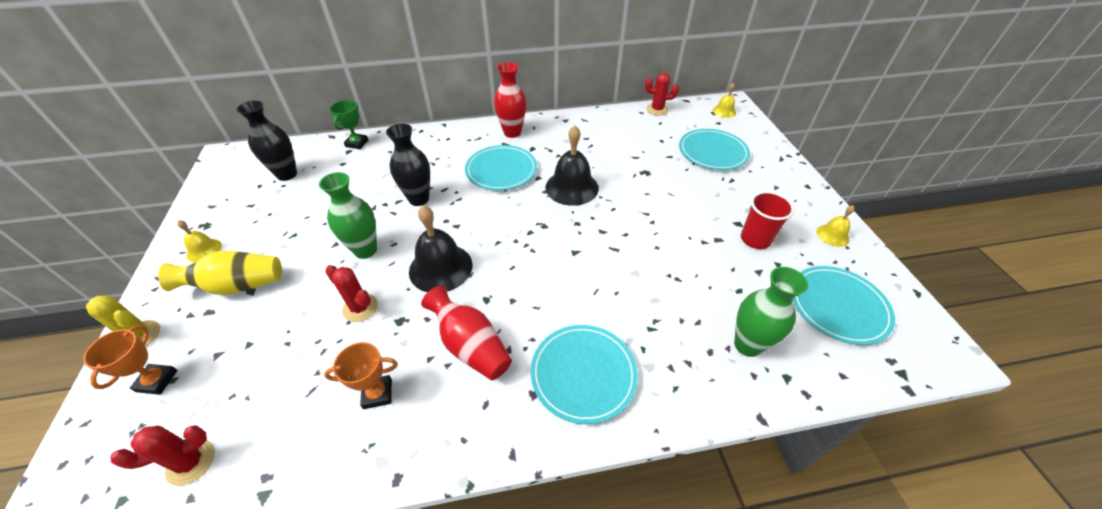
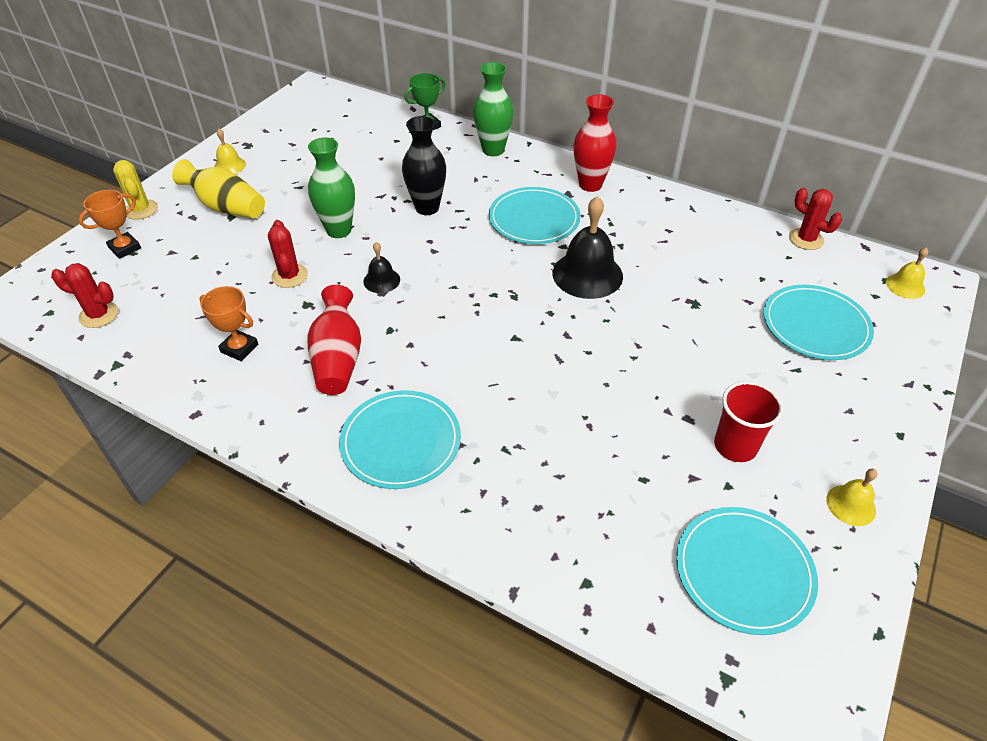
camera: 40 degrees right, 0 degrees up
(287, 174) = (343, 129): black vase -> none
(440, 267) = (381, 280): black bell -> black bell, size x0.52
(747, 345) = (584, 529): green vase -> green vase (493, 150)

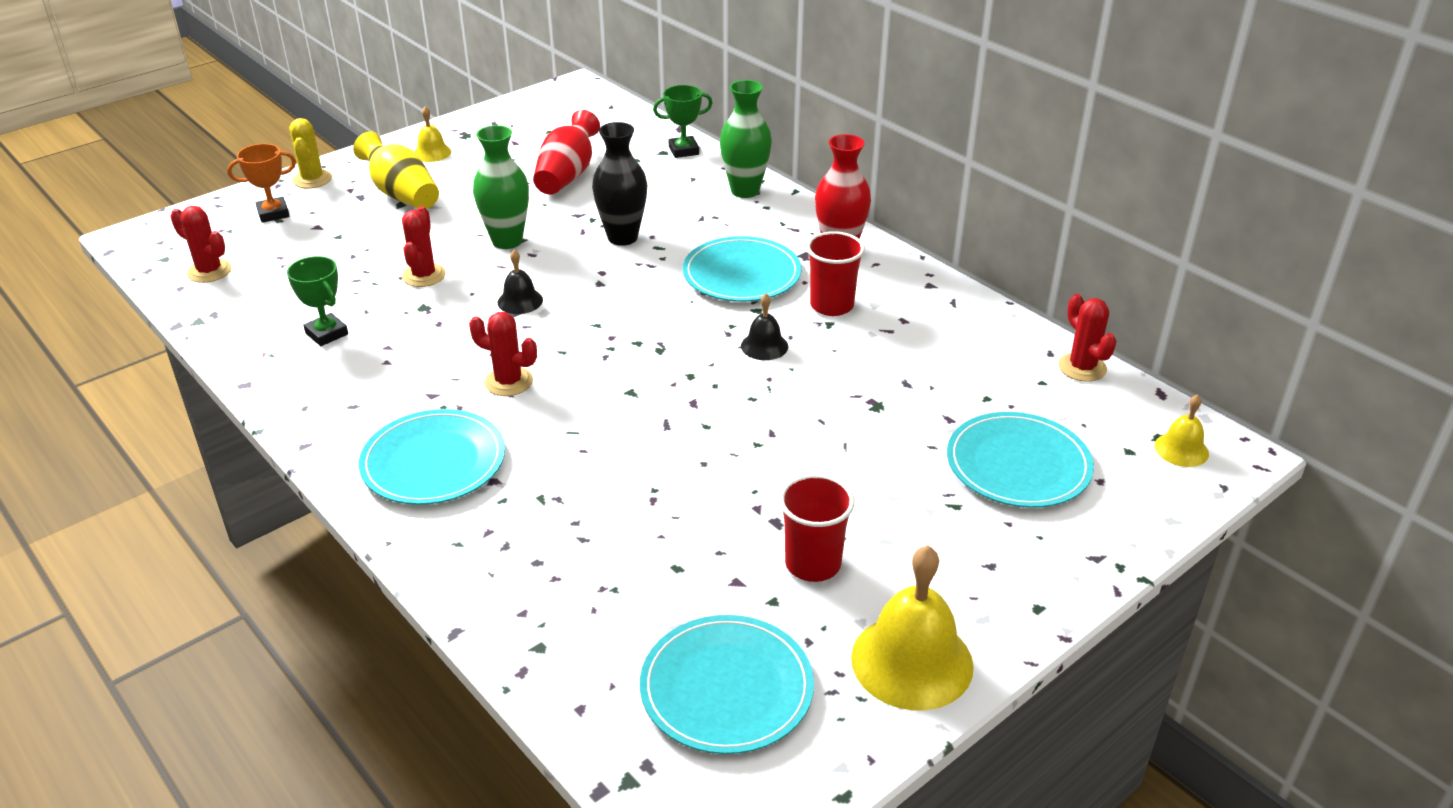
camera: 20 degrees right, 10 degrees down
(239, 348) = (326, 334): orange trophy -> green trophy
(338, 358) = (421, 367): red vase -> red vase (567, 175)
(416, 353) = (508, 382): none -> red cactus
(587, 274) = (764, 346): black bell -> black bell, size x0.52
(613, 230) = (832, 305): none -> red cup
(851, 505) = (912, 661): yellow bell -> yellow bell, size x1.93

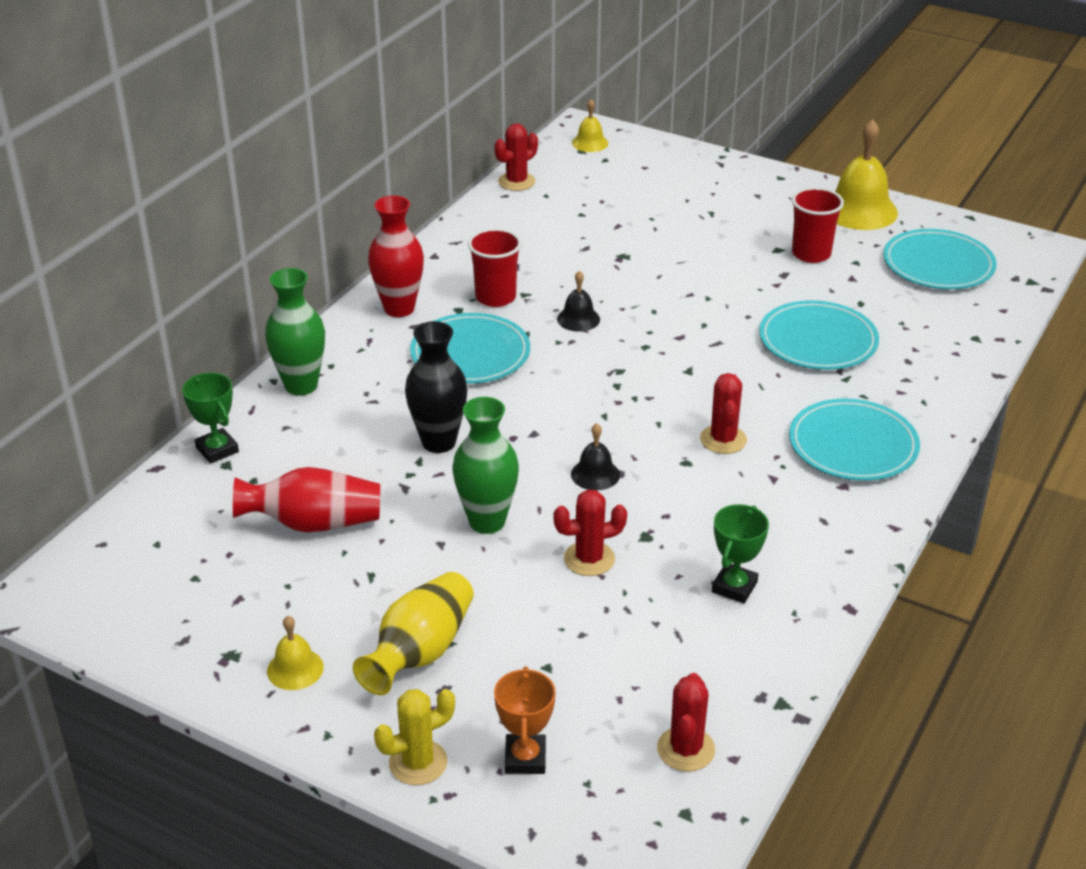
camera: 110 degrees left, 0 degrees up
(273, 213) = (525, 758): orange trophy -> orange trophy turned 45 degrees clockwise
(1018, 465) = (650, 195): turquoise plate -> turquoise plate (818, 340)

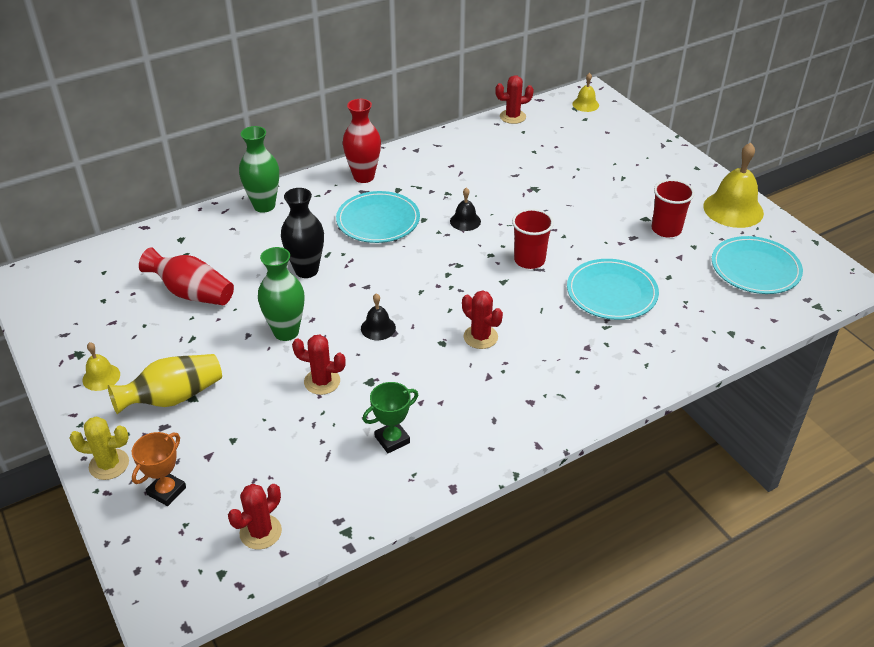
camera: 30 degrees right, 5 degrees up
(217, 450) = (184, 228): green trophy -> none
(495, 297) = (427, 189): red cup -> red cup (529, 260)
(723, 439) = (480, 337): red cactus -> red cactus turned 75 degrees counterclockwise
(853, 445) = (565, 375): turquoise plate -> none

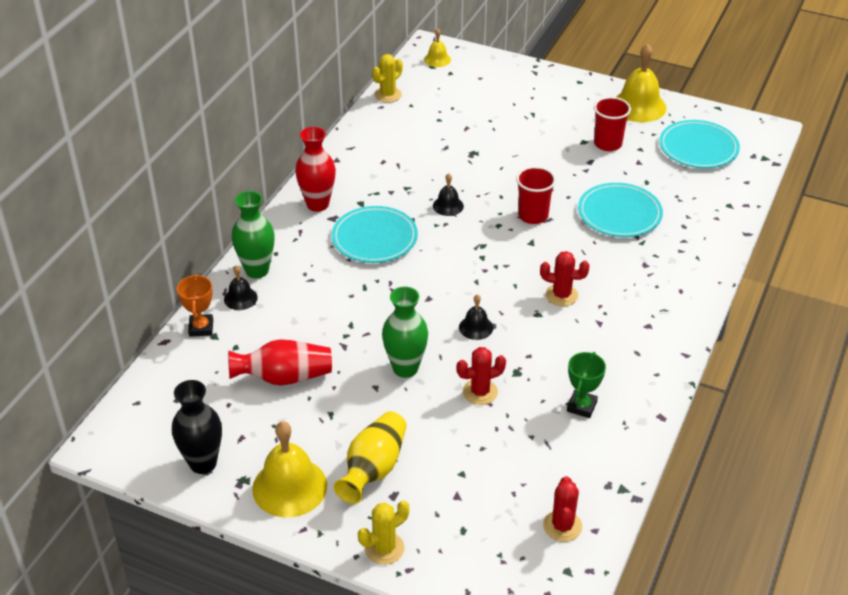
camera: 35 degrees left, 0 degrees up
(101, 377) = (289, 487): yellow bell -> yellow bell, size x1.93
(166, 491) = (456, 540): orange trophy -> orange trophy (201, 328)
(229, 220) = (240, 298): none -> black bell
(306, 270) = (362, 309): black vase -> black vase (203, 463)
(512, 117) = (388, 95): red cactus -> yellow cactus

